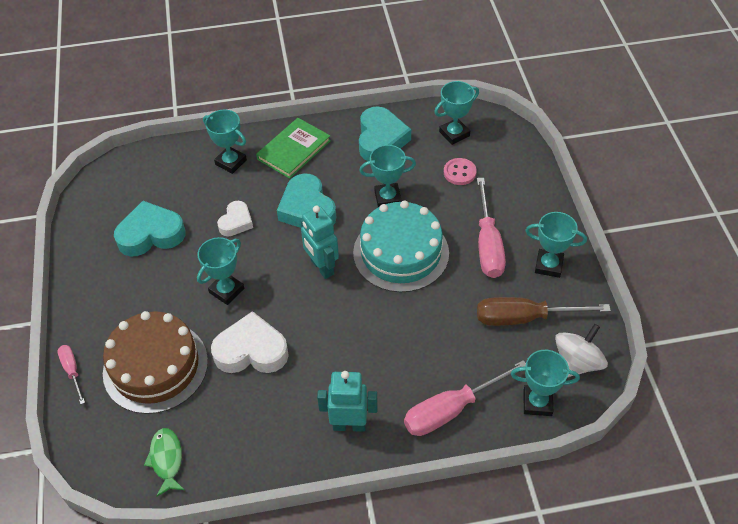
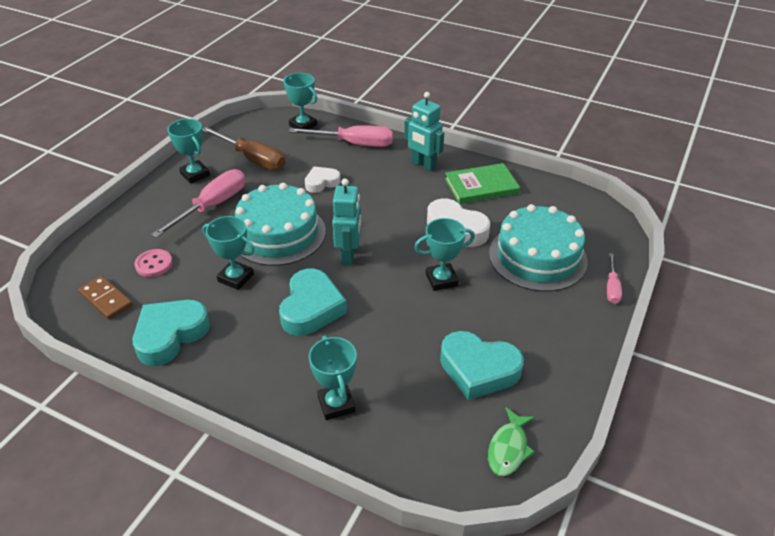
camera: 145 degrees left, 10 degrees down
(155, 366) = (537, 257): brown cake -> turquoise cake
(166, 460) = (559, 202): green fish -> green fish (508, 448)
(236, 222) = (386, 334): white heart -> white heart (321, 182)
(294, 150) = (260, 377): green book -> green book (481, 186)
(454, 134) = (106, 299): turquoise trophy -> brown domino
(577, 362) = (256, 129): white spinning top -> none

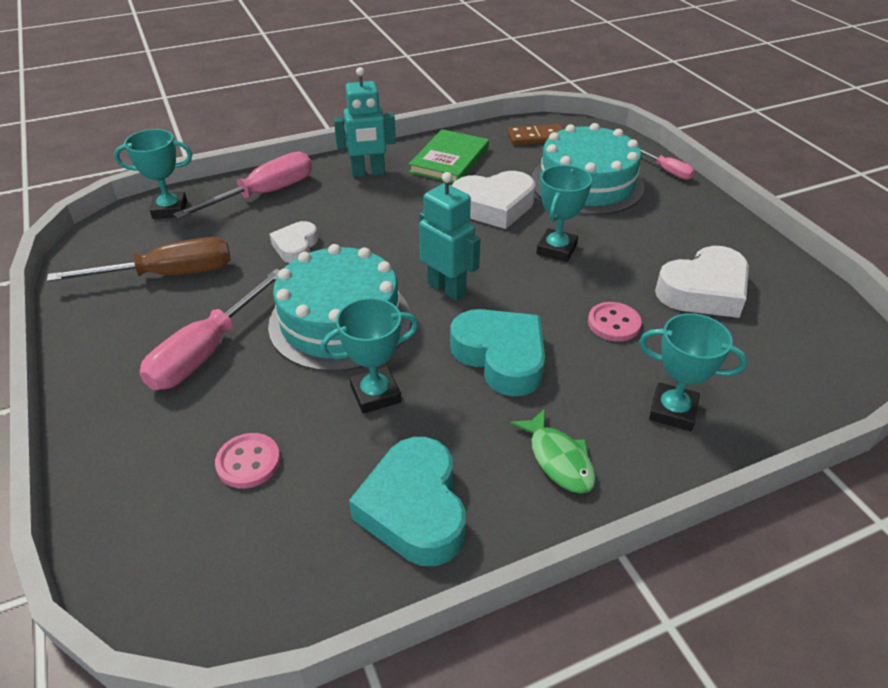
camera: 50 degrees left, 0 degrees up
(106, 299) = (258, 552): brown domino -> brown domino (536, 138)
(195, 174) = (117, 337): turquoise trophy -> none
(212, 206) = (207, 351): pink screwdriver -> pink screwdriver turned 135 degrees counterclockwise
(393, 341) = (613, 323): none -> pink button
(478, 369) = (703, 291): turquoise heart -> white heart
(508, 448) = (819, 325): green fish -> green fish (558, 459)

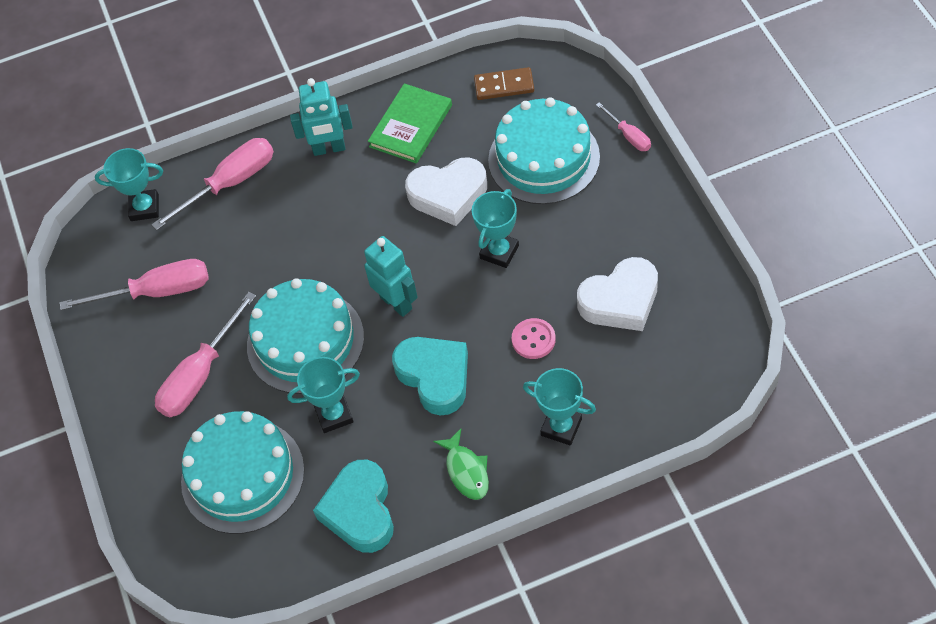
camera: 10 degrees right, 15 degrees up
(168, 275) = (156, 292): brown screwdriver -> pink screwdriver
(248, 462) = (242, 476): pink button -> turquoise cake
(296, 247) = (264, 255): white heart -> none

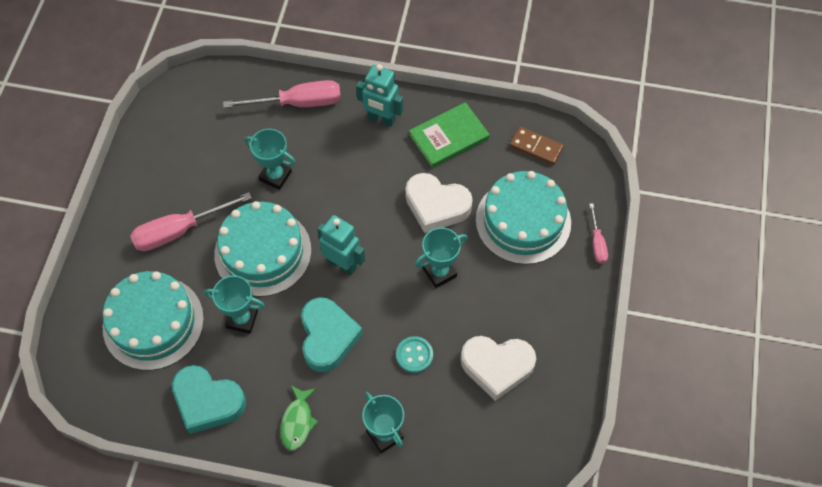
camera: 25 degrees right, 5 degrees up
(144, 208) = (231, 85): turquoise trophy -> turquoise trophy (275, 176)
(156, 292) = (195, 152): pink screwdriver -> none
(360, 511) = (207, 401): turquoise heart -> turquoise heart turned 90 degrees counterclockwise
(396, 303) = (342, 264): turquoise robot -> turquoise robot turned 45 degrees counterclockwise
(533, 340) = (414, 355): pink button -> turquoise button

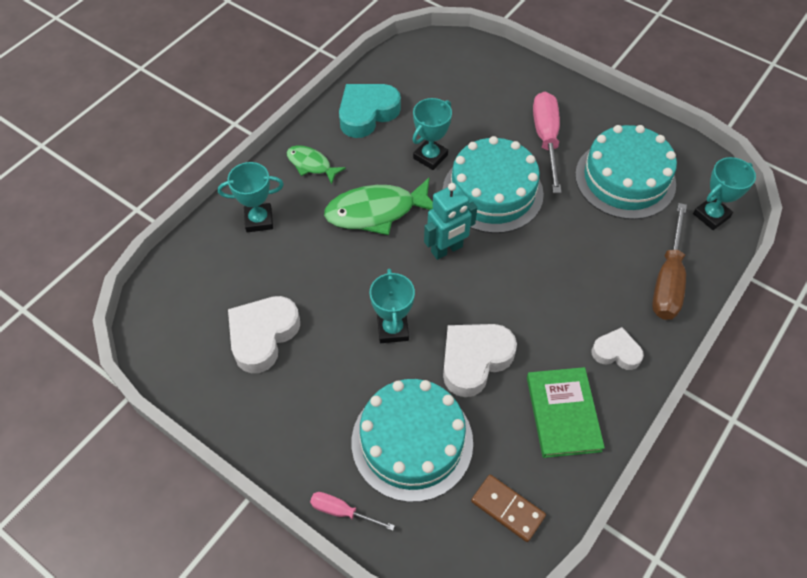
camera: 115 degrees right, 5 degrees down
(153, 322) = (460, 99): turquoise cake -> turquoise cake (625, 179)
(275, 176) = (577, 229): turquoise trophy -> turquoise trophy (711, 215)
(298, 103) = (668, 280): pink screwdriver -> brown screwdriver
(328, 337) = (376, 212): turquoise heart -> green fish
(381, 119) = (616, 352): turquoise robot -> white heart
(414, 355) = (318, 271): turquoise button -> none
(536, 147) = (507, 508): brown domino -> brown domino turned 75 degrees clockwise

